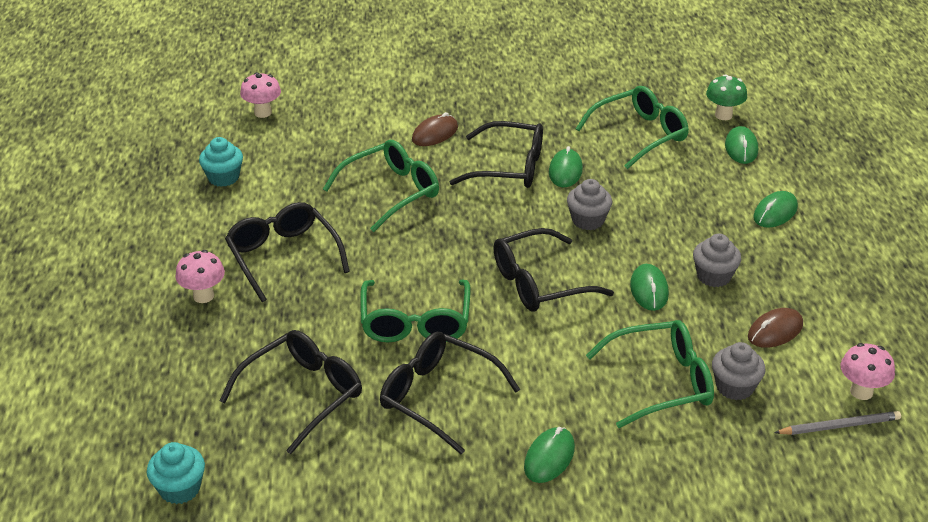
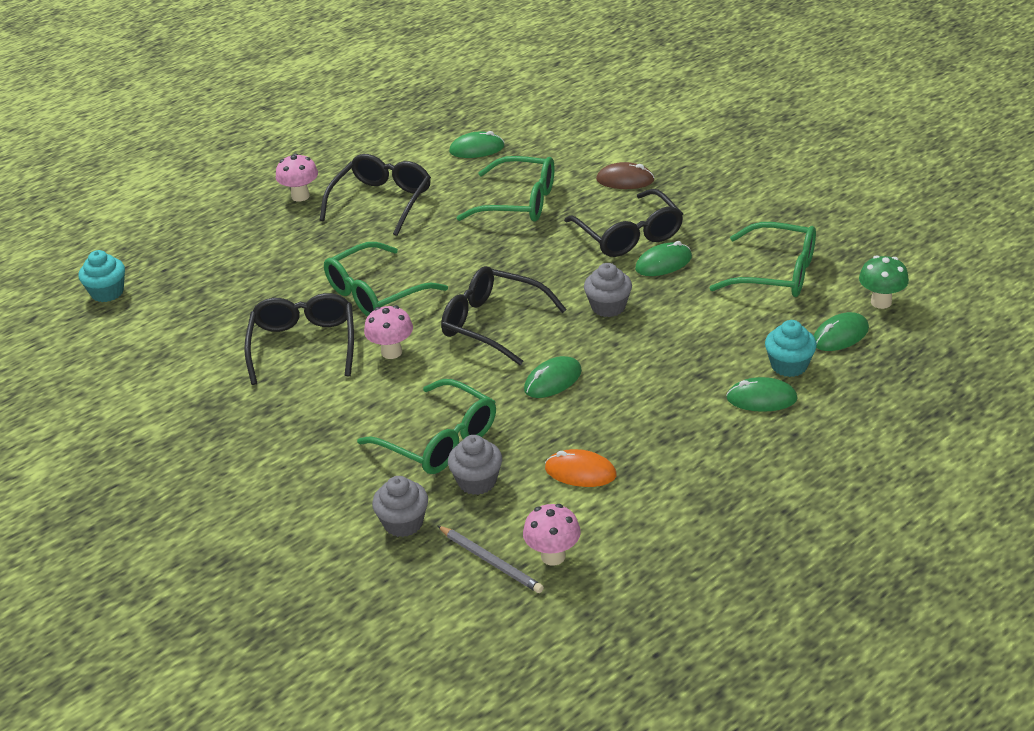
camera: 55 degrees right, 0 degrees up
(223, 177) = (440, 129): turquoise cupcake -> turquoise cupcake (789, 365)
(263, 113) = (542, 99): pink mushroom -> pink mushroom (391, 352)
(303, 394) = (244, 289): black glasses -> none
(549, 457) = (291, 426): green mouse -> green mouse (477, 149)
(713, 276) = (616, 406): grey cupcake -> grey cupcake (403, 523)
(775, 331) = (580, 472): brown mouse -> orange mouse

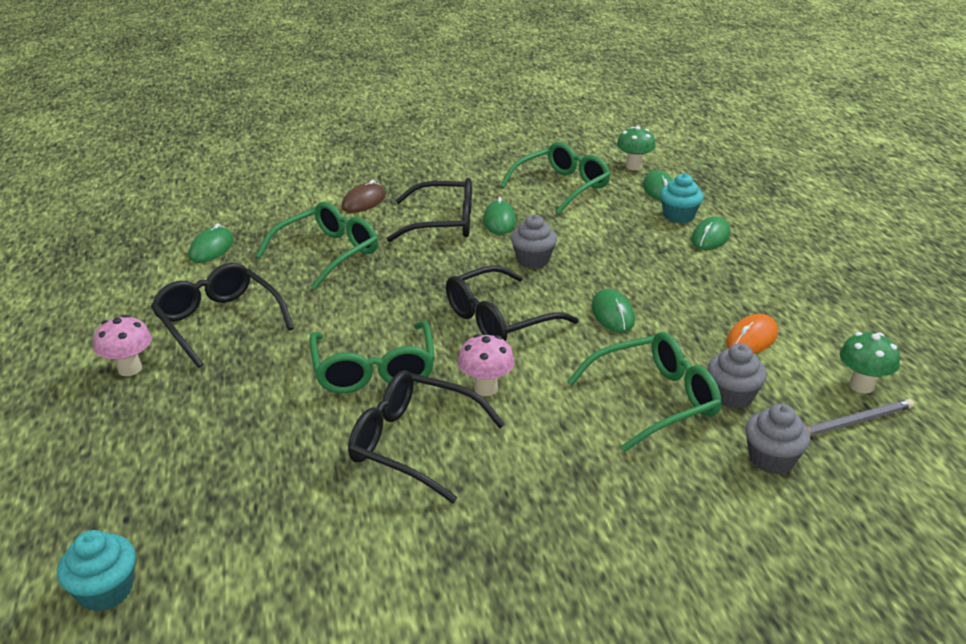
camera: 65 degrees left, 5 degrees down
(553, 556) = (861, 385): pink mushroom -> green mushroom

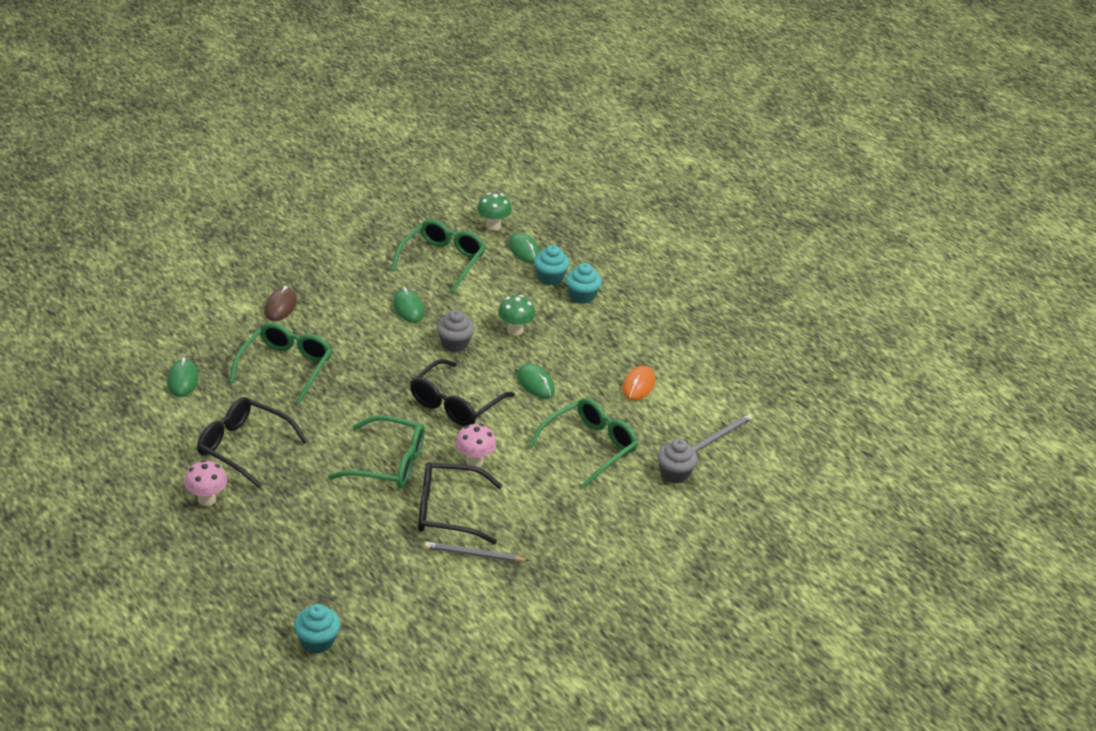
camera: 25 degrees left, 5 degrees up
(374, 370) = (388, 463): green glasses -> green glasses turned 45 degrees counterclockwise
(415, 512) = (474, 554): none -> grey pencil
(443, 223) = (362, 318): black glasses -> none
(710, 237) = (582, 296): green mouse -> turquoise cupcake
(732, 396) = (638, 434): grey cupcake -> none
(861, 385) = (717, 409): green mushroom -> green mushroom (515, 330)

